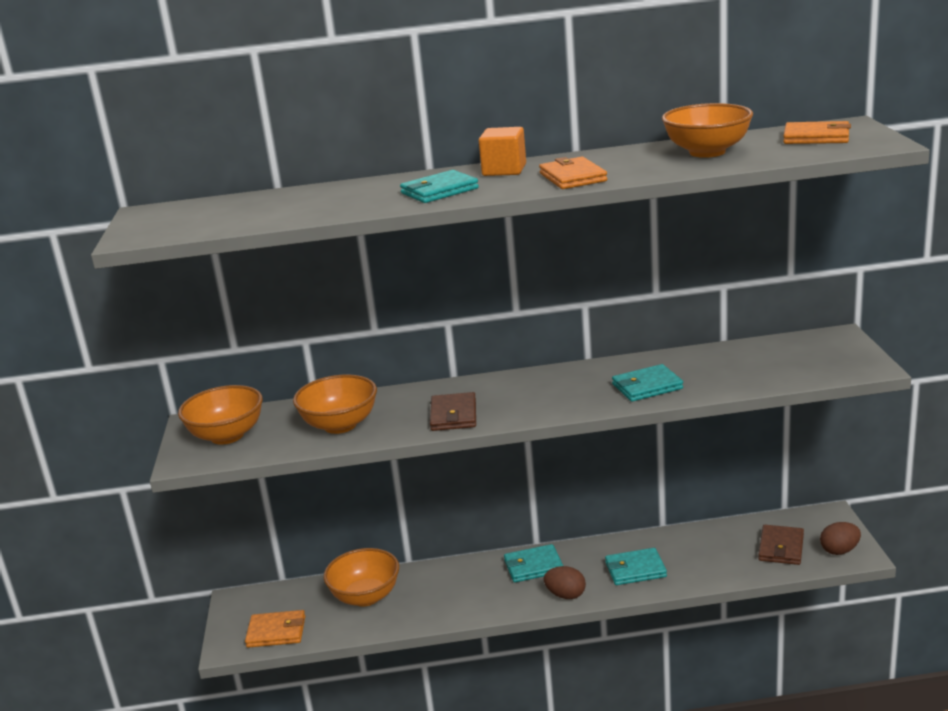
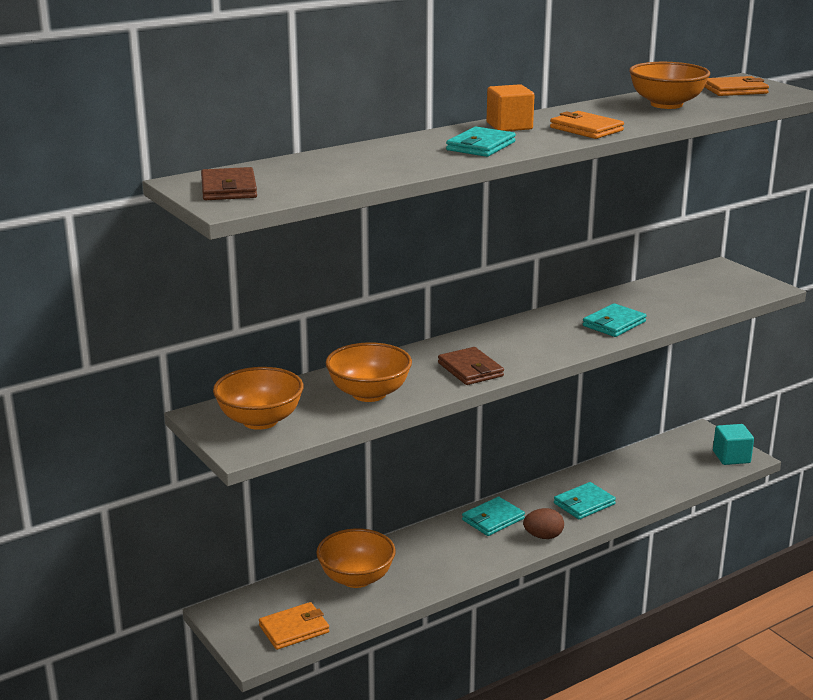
camera: 30 degrees left, 0 degrees up
(781, 548) = (685, 463): brown wallet -> brown wallet (229, 189)
(839, 551) = (731, 457): brown egg -> turquoise cube

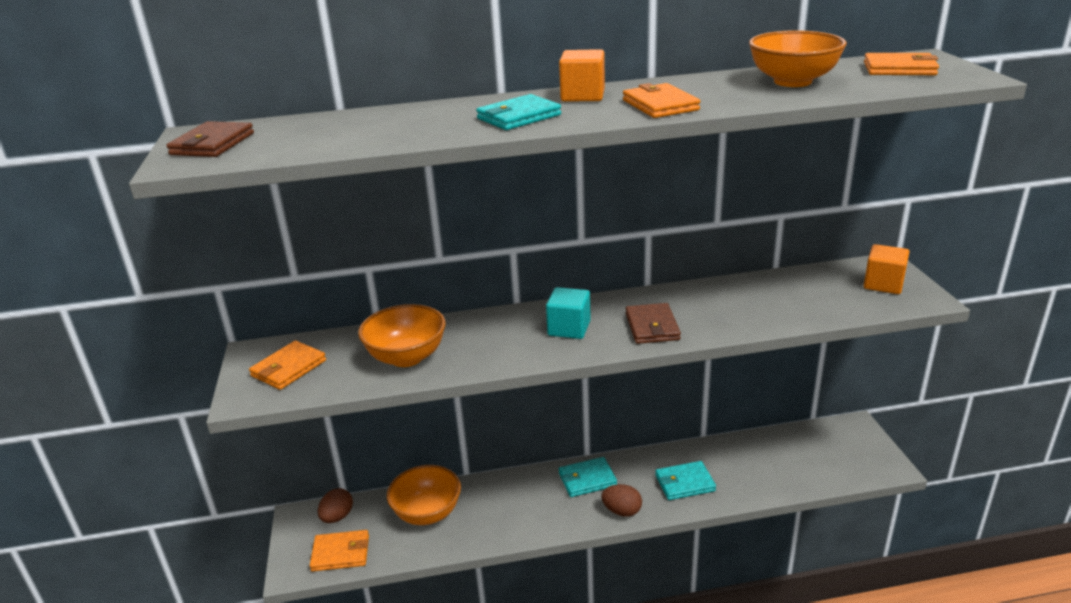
camera: 25 degrees right, 5 degrees up
(260, 421) = (289, 368): orange bowl -> orange wallet
(263, 602) = (337, 517): none -> brown egg
(470, 370) = (523, 347): brown wallet -> brown wallet (652, 326)
(614, 324) = (713, 317): turquoise wallet -> none
(729, 281) = (883, 284): none -> orange cube
(731, 457) = (872, 463): turquoise cube -> turquoise cube (569, 328)

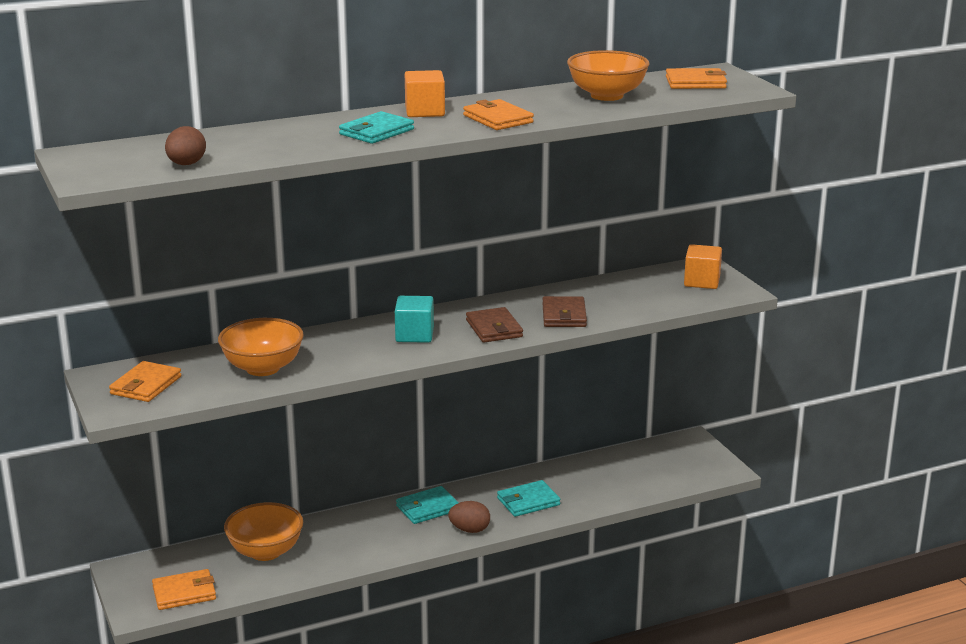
camera: 15 degrees left, 5 degrees down
(212, 144) = (103, 162): brown wallet -> brown wallet (564, 315)
(337, 517) = (167, 565): brown egg -> brown egg (186, 164)

